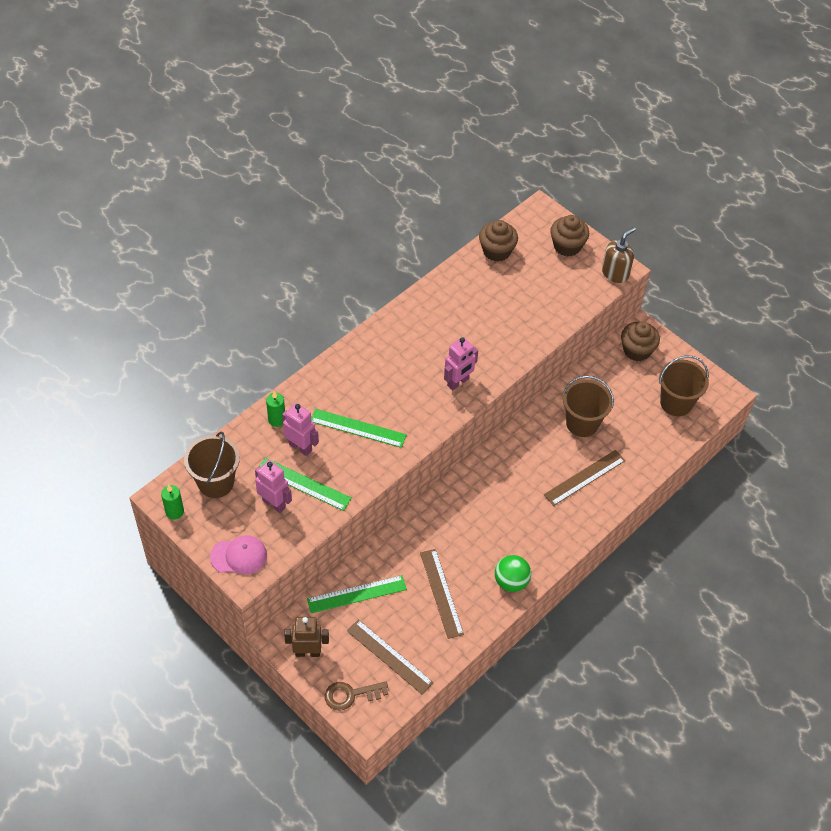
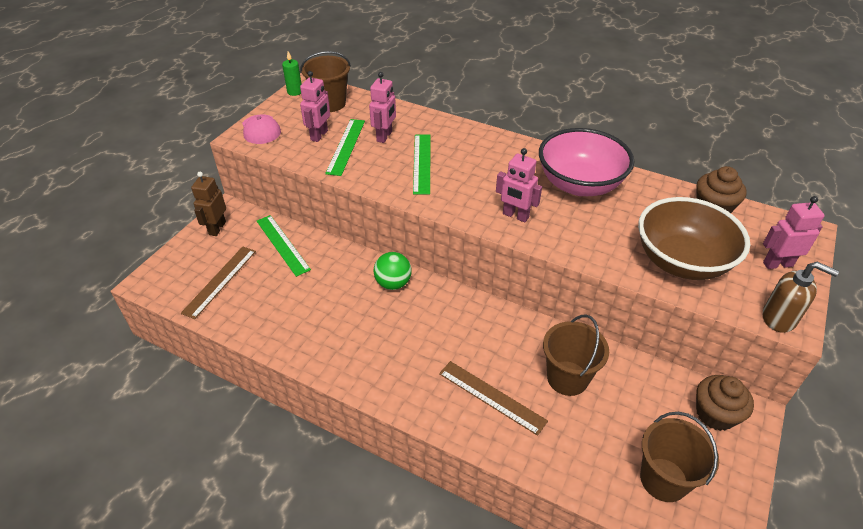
camera: 75 degrees right, 10 degrees down
(277, 420) = (407, 118): green candle -> none
(307, 652) = (217, 228): brown robot -> brown robot turned 150 degrees counterclockwise
(351, 695) = (176, 265): brown key -> none
(435, 323) = (579, 184): none -> pink bowl
(441, 593) = (298, 302): brown ruler -> none
(511, 581) = (327, 356): green ball -> green ball (393, 283)
(546, 299) = (681, 261): none -> brown bowl
(567, 246) = (777, 264): brown cupcake -> pink robot

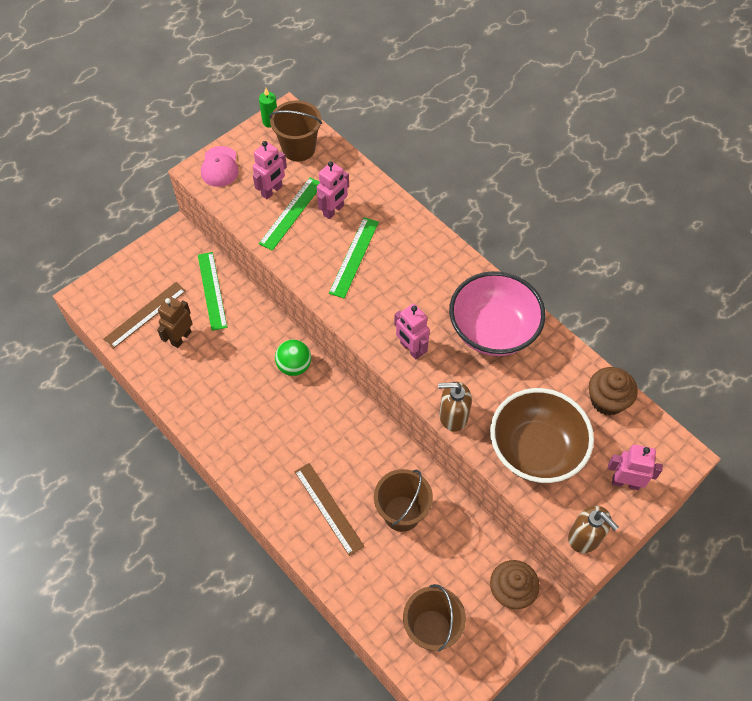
camera: 20 degrees right, 15 degrees up
(217, 228) = (160, 253): brown robot -> brown robot (181, 338)
(588, 256) = (453, 416): none -> brown soap dispenser

